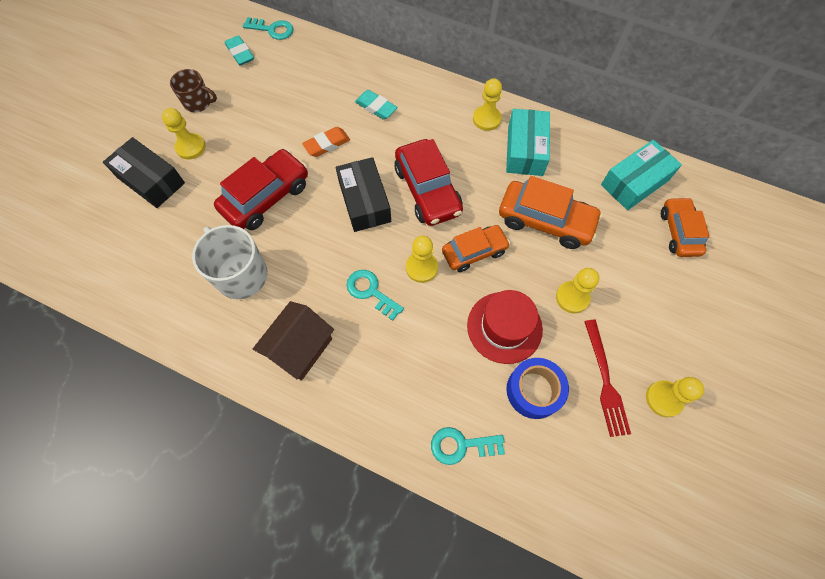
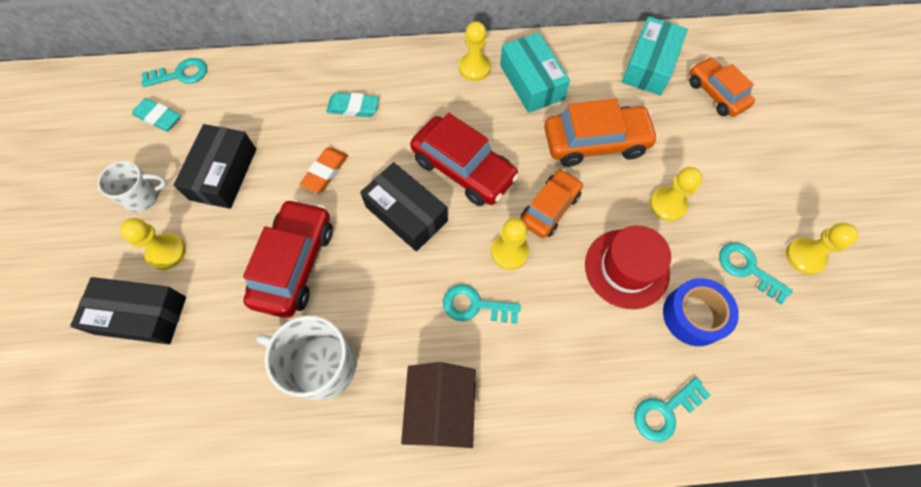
camera: 30 degrees left, 0 degrees up
(198, 102) = (142, 196): brown mug -> white mug
(258, 112) = (223, 174): none -> black box
(605, 381) = (747, 269): red fork -> turquoise key

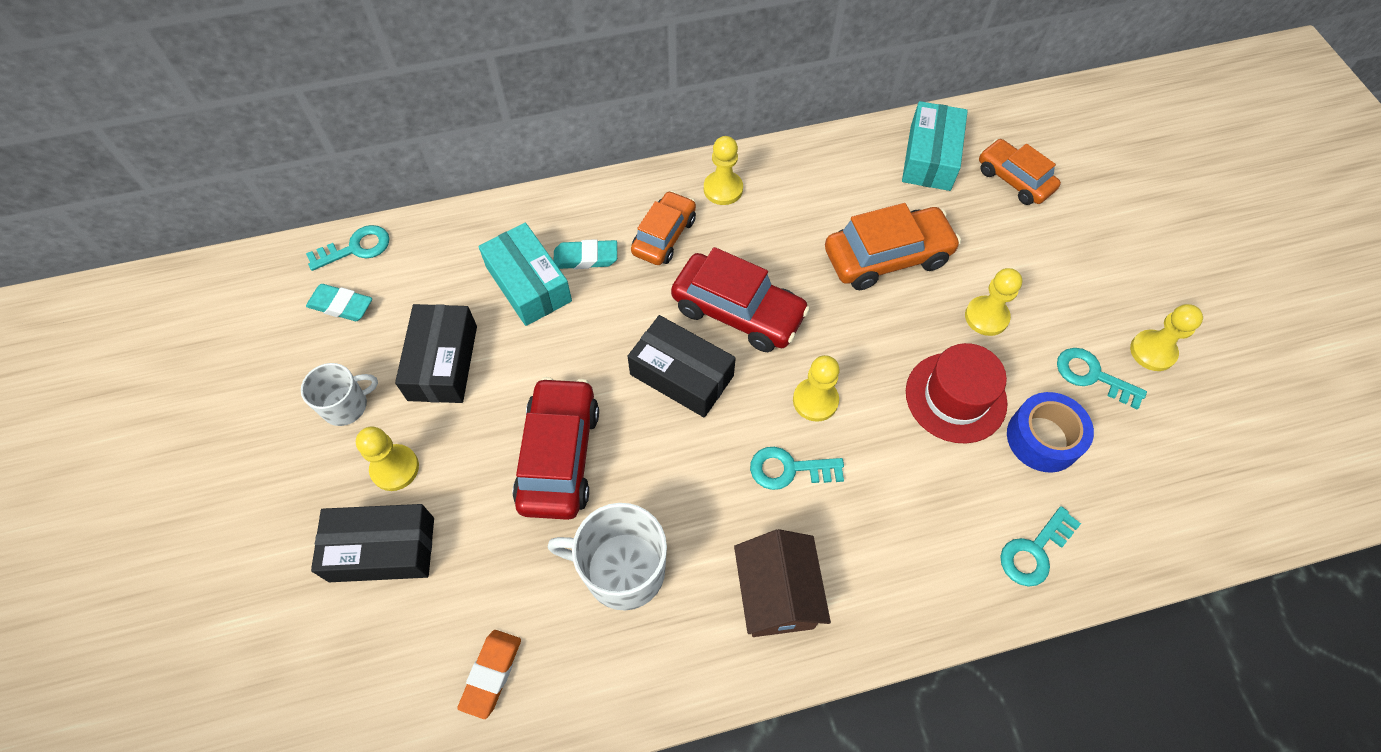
camera: 10 degrees left, 5 degrees down
(325, 172) = (570, 341): orange eraser -> orange eraser (491, 674)
(531, 82) = (795, 196): turquoise box -> turquoise box (528, 284)
(550, 208) = (851, 342): orange car -> orange car (664, 236)

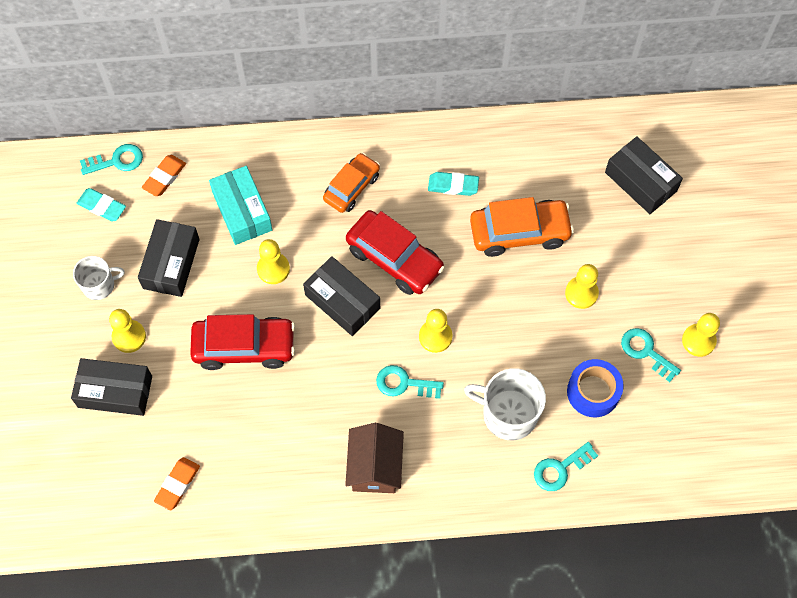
camera: 10 degrees right, 5 degrees up
(421, 258) = (164, 177): none -> orange eraser
(559, 456) = (244, 347): red car -> red car turned 75 degrees clockwise
(586, 258) = (288, 196): turquoise eraser -> turquoise eraser (453, 185)
(622, 570) = (274, 433): white mug -> white mug (508, 414)
(723, 189) = (406, 154): yellow pawn -> yellow pawn (273, 269)
(930, 157) = (579, 151): turquoise box -> none
(955, 397) = (539, 351): red hat -> none
(1014, 179) = (640, 182): orange car -> black box

